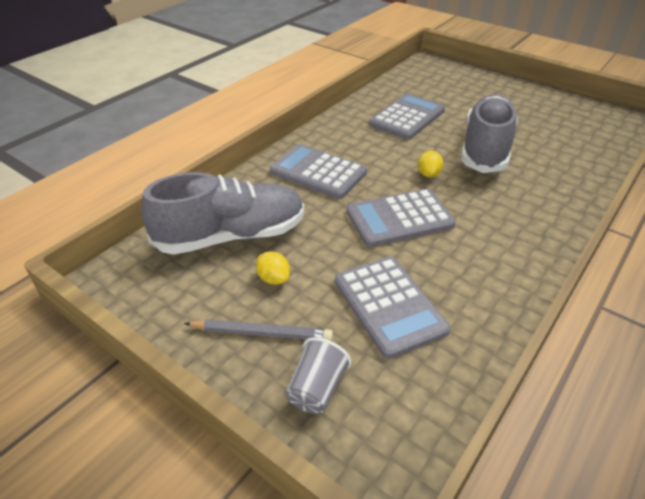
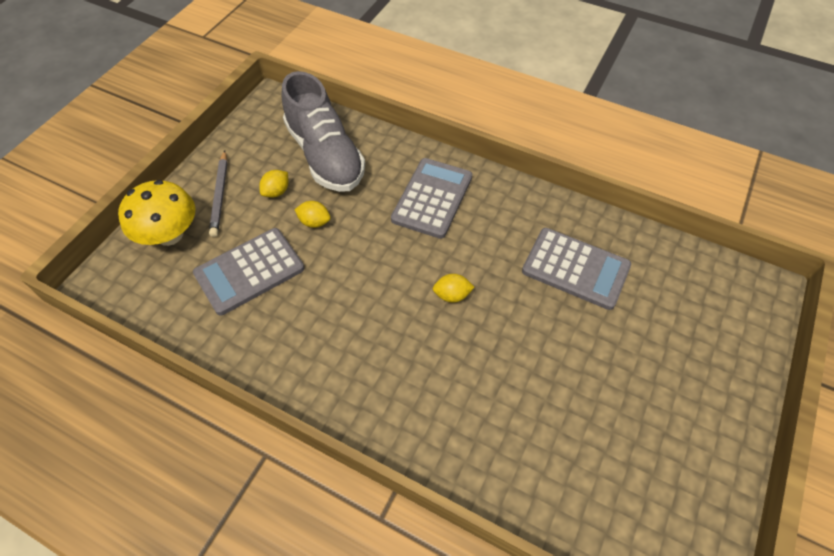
camera: 80 degrees right, 15 degrees up
(317, 389) = (170, 235): grey cup -> yellow mushroom
(328, 250) = (314, 222): none -> yellow lemon
(399, 218) = (367, 272): grey calculator -> none
(485, 149) = (525, 356): grey shoe -> none

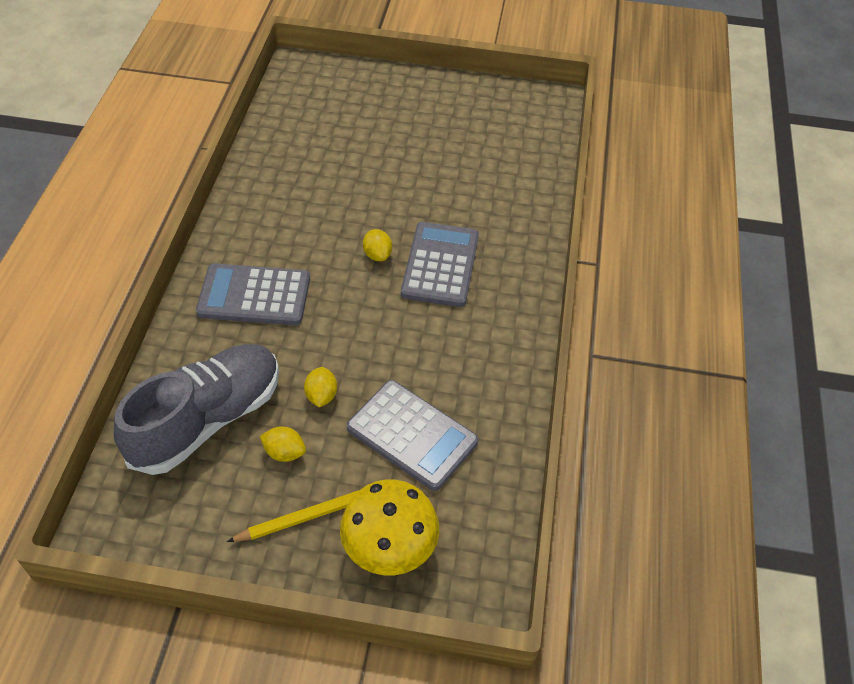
camera: 110 degrees left, 5 degrees down
(220, 195) = (308, 517): grey pencil -> yellow pencil
(575, 269) = (315, 175): grey calculator -> grey calculator (440, 265)

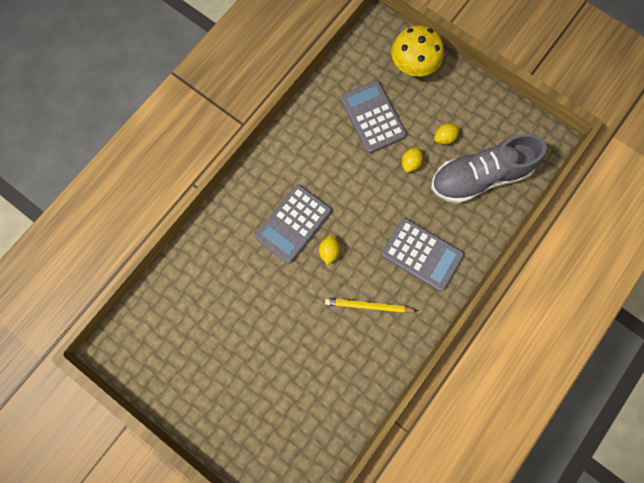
camera: 150 degrees left, 25 degrees up
(284, 452) = (444, 138): yellow lemon -> yellow lemon turned 75 degrees counterclockwise
(308, 517) = (446, 98): yellow pencil -> yellow pencil (368, 305)

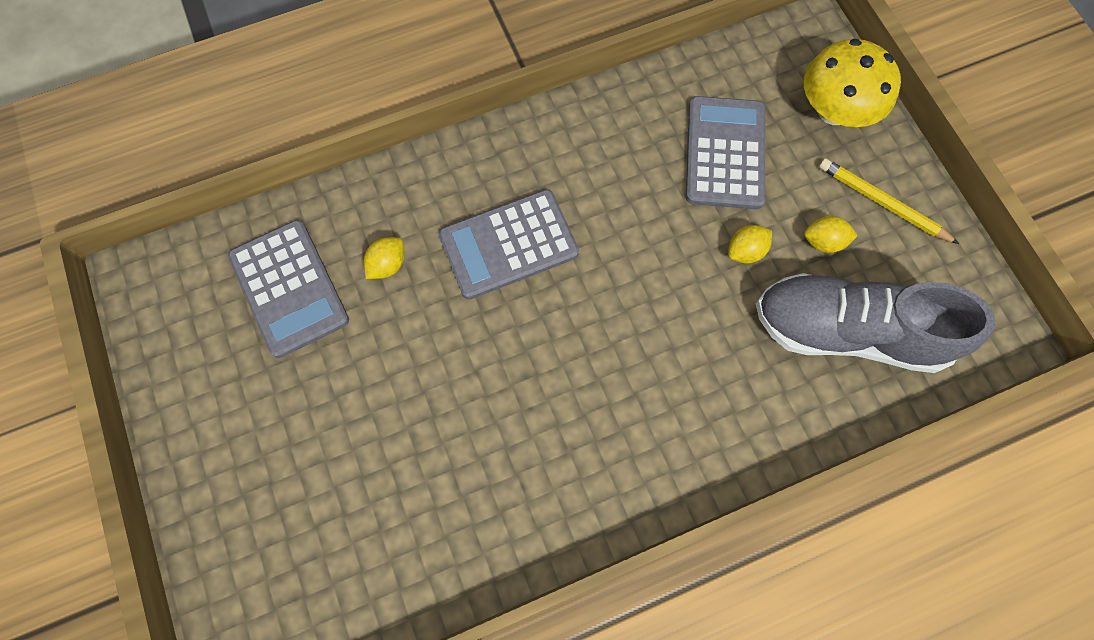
camera: 30 degrees right, 5 degrees down
(329, 251) = (537, 314): yellow lemon -> yellow lemon (387, 265)
(368, 305) = (548, 431): yellow pencil -> yellow pencil (882, 202)
(422, 254) = (682, 400): grey calculator -> grey calculator (289, 288)

